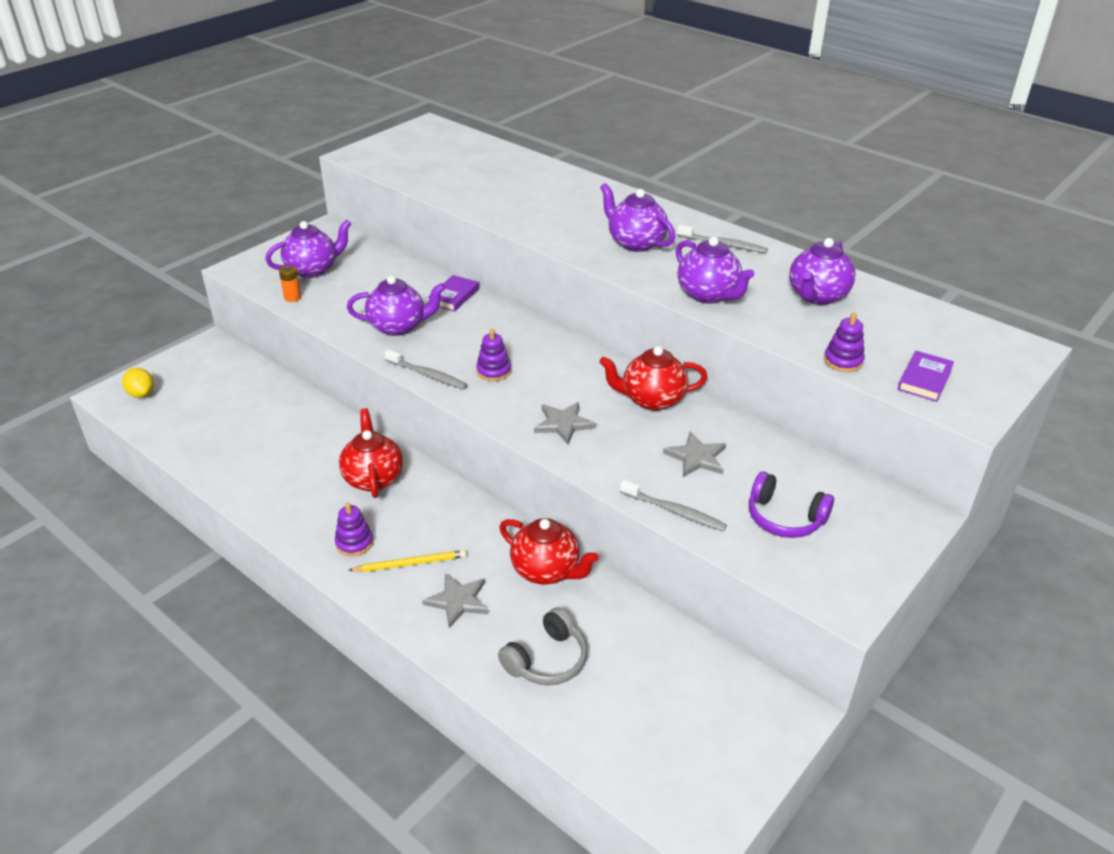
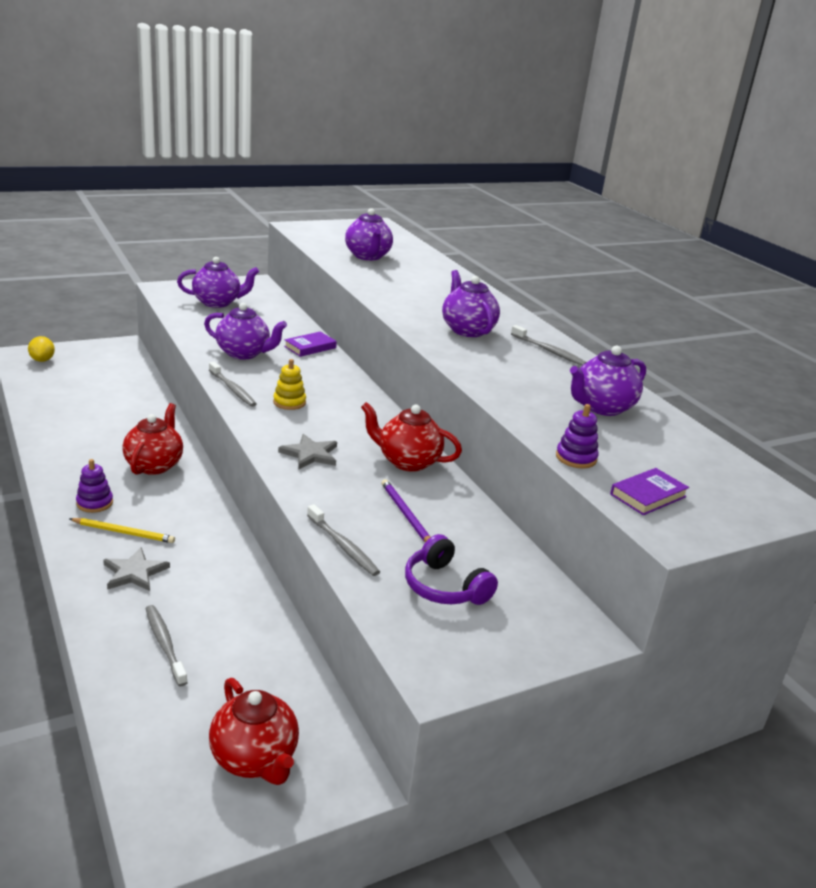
camera: 20 degrees right, 10 degrees down
(292, 297) = (183, 315): orange battery -> none
(493, 371) = (289, 402): purple stacking toy -> yellow stacking toy
(546, 570) = (231, 578): red teapot -> red teapot (255, 759)
(547, 660) = (165, 644): grey headphones -> grey toothbrush
(696, 457) = (405, 514): grey star -> purple pencil
(708, 295) = (495, 379): purple teapot -> purple teapot (368, 256)

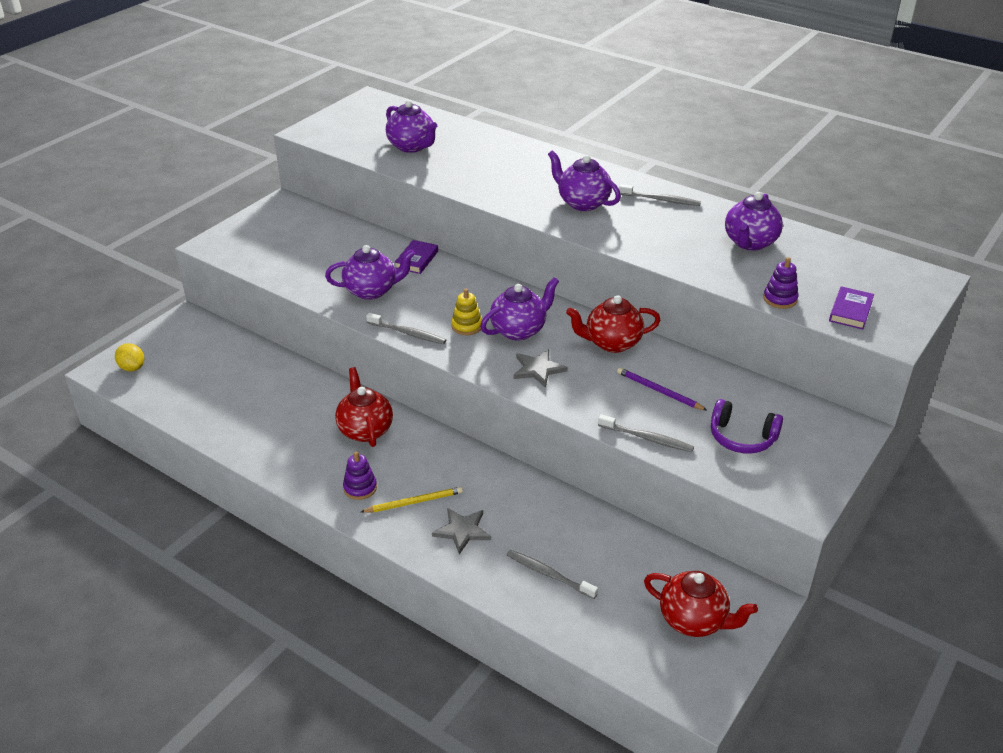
camera: 25 degrees left, 10 degrees up
(218, 302) = (280, 242): purple teapot -> purple teapot (519, 330)

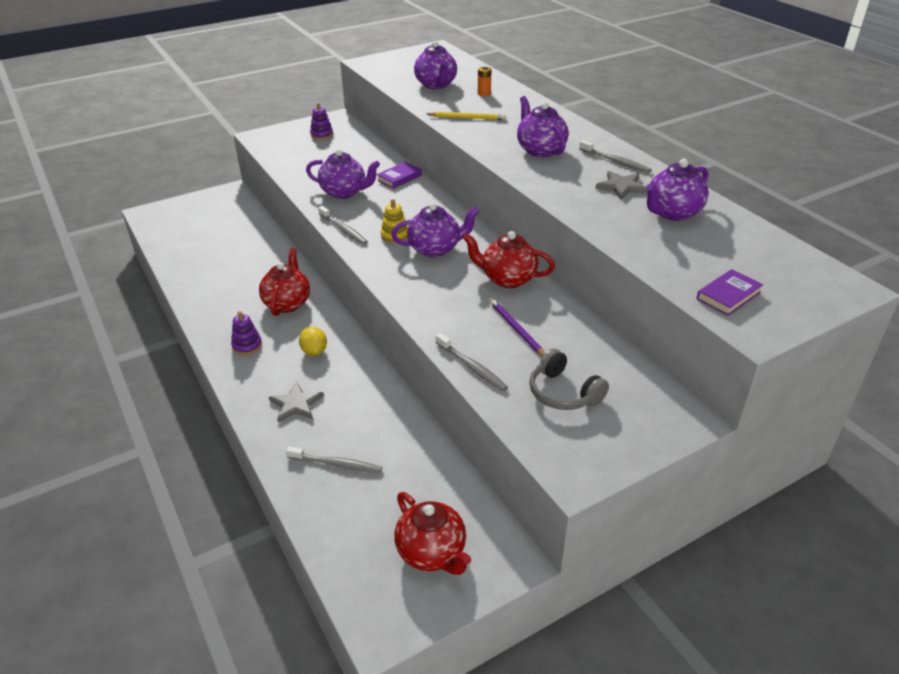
camera: 25 degrees right, 0 degrees up
(132, 367) = (167, 216): yellow lemon -> yellow lemon (314, 351)
(414, 502) = (278, 369): yellow pencil -> yellow pencil (467, 118)
(471, 148) = (484, 94): none -> orange battery
(538, 369) = (424, 283): grey star -> grey star (621, 187)
(549, 574) = (336, 464): grey toothbrush -> grey toothbrush turned 135 degrees clockwise
(742, 437) = (563, 393): purple headphones -> grey headphones
(780, 299) = (660, 267): purple stacking toy -> purple stacking toy (322, 135)

